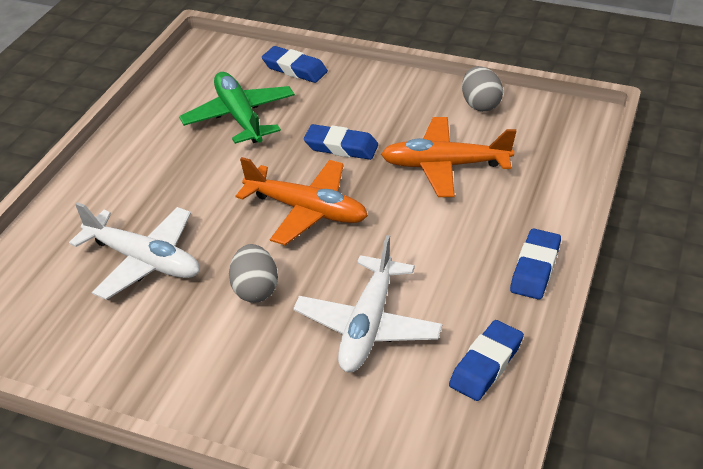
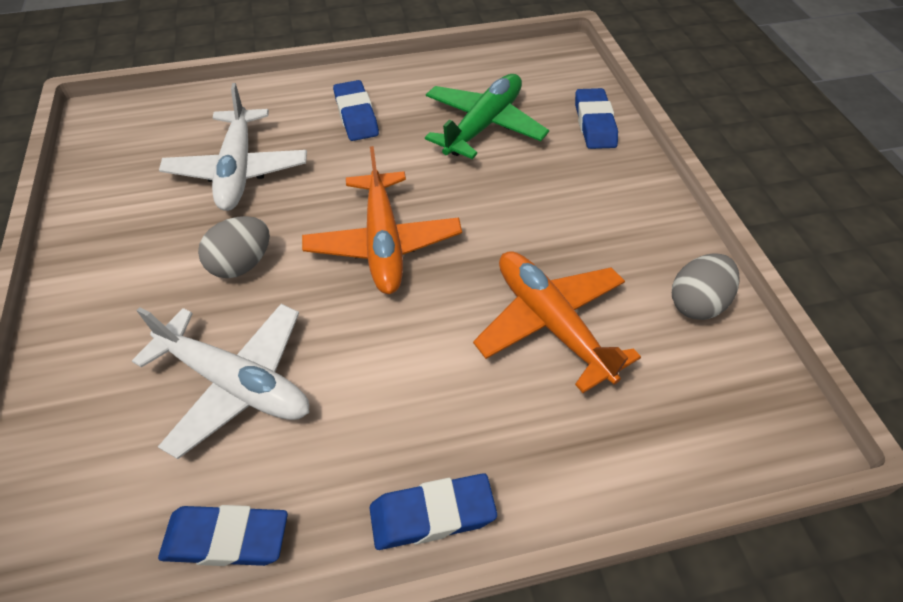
camera: 55 degrees right, 10 degrees up
(341, 147) = (504, 219): blue eraser -> blue eraser (356, 115)
(368, 325) = (236, 383): white plane -> white plane turned 135 degrees counterclockwise

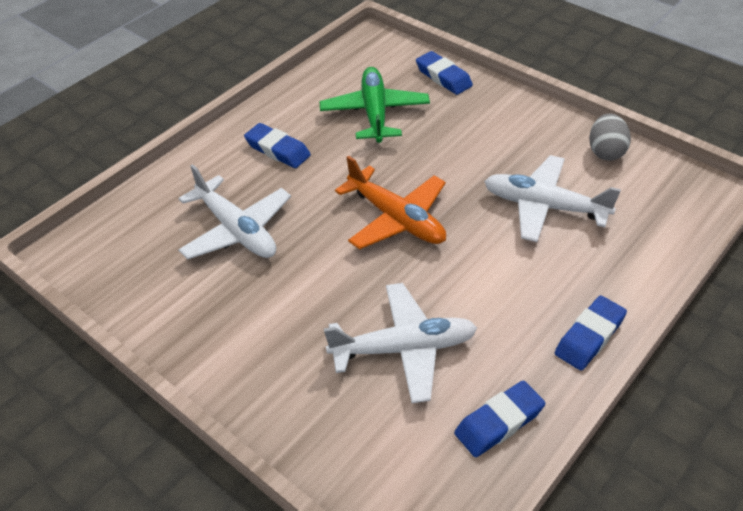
camera: 35 degrees left, 5 degrees down
(242, 264) = (319, 284): grey egg -> none
(551, 323) = (544, 206): orange plane -> white plane

